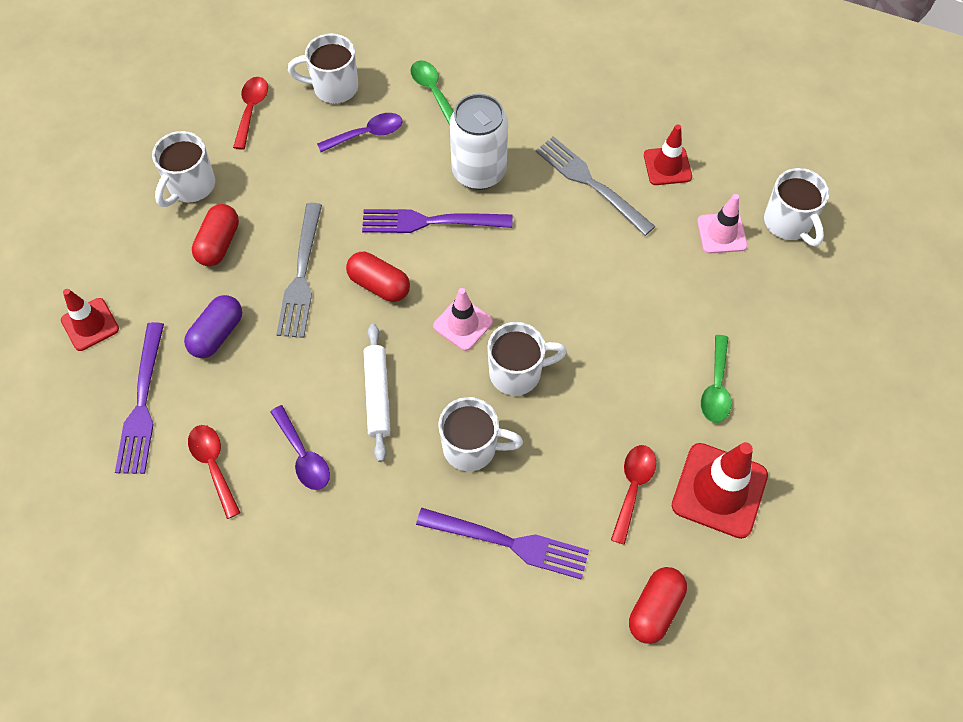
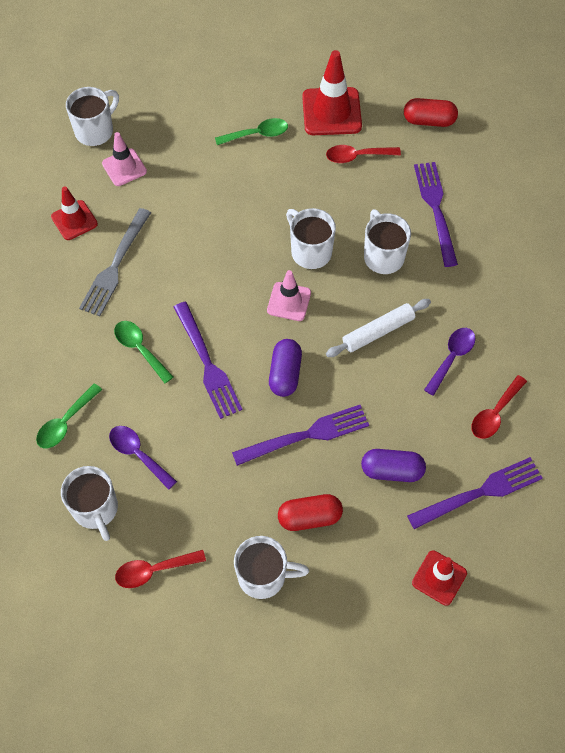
camera: 115 degrees left, 0 degrees up
(301, 276) = (306, 435): grey fork -> purple fork
(379, 285) = (285, 374): red capsule -> purple capsule
(479, 172) = (140, 349): white can -> green spoon

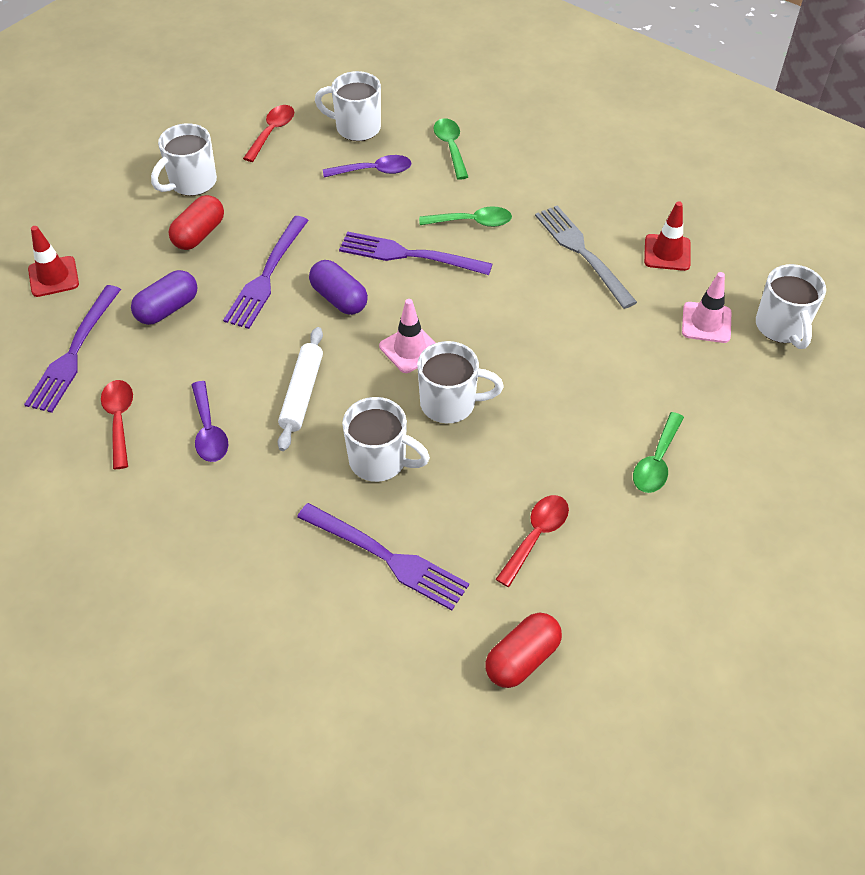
camera: 130 degrees right, 10 degrees down
(331, 112) = (630, 560): red traffic cone -> none

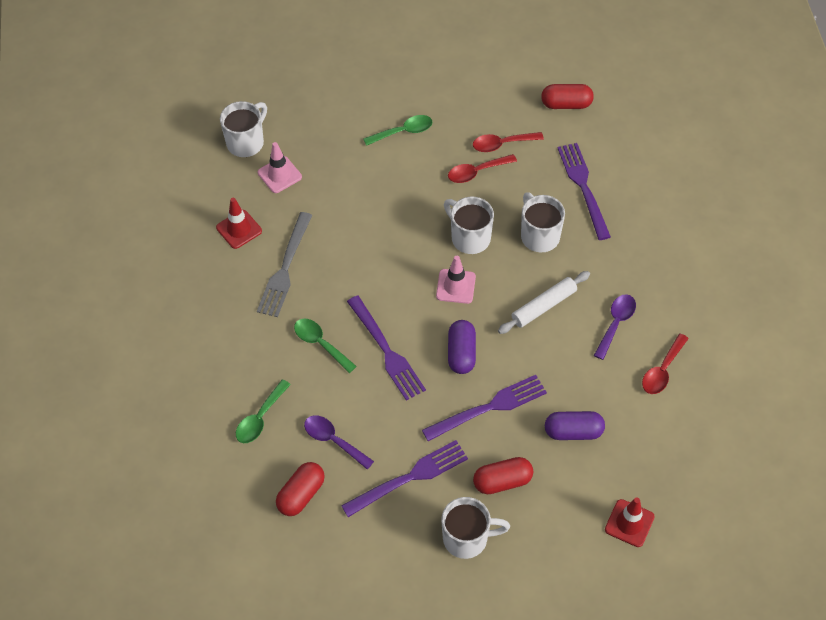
camera: 135 degrees left, 5 degrees up
(74, 353) = (657, 443): purple fork -> purple fork (410, 477)
(272, 132) = (364, 544): red spoon -> red spoon (476, 172)
(356, 128) = (301, 494): white mug -> red capsule

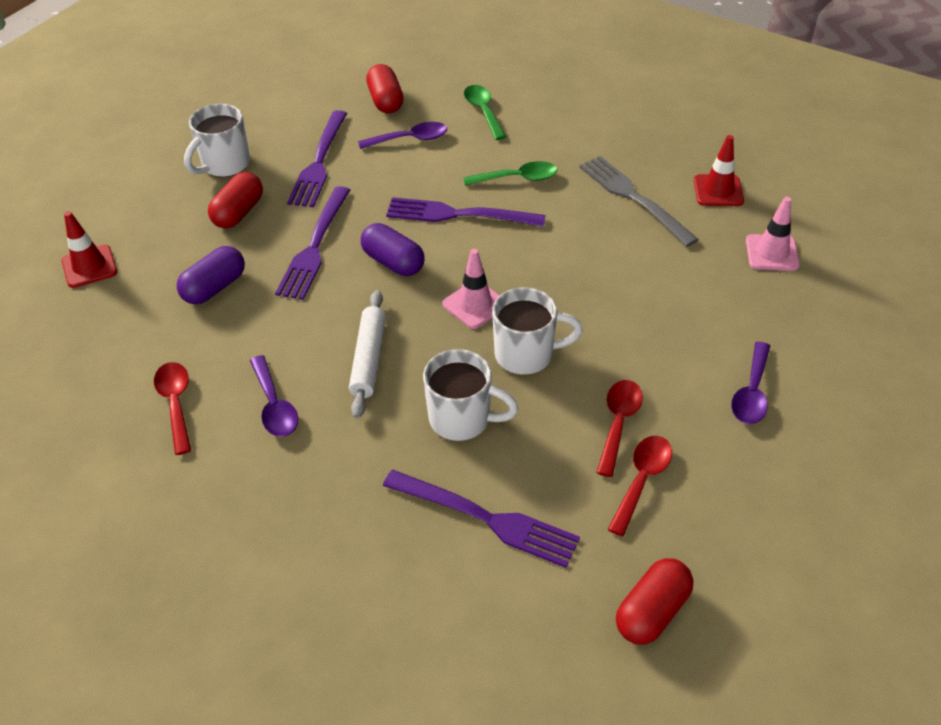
camera: 130 degrees right, 10 degrees down
(246, 142) = (848, 251): white mug -> none
(403, 132) = (751, 392): green spoon -> purple spoon

